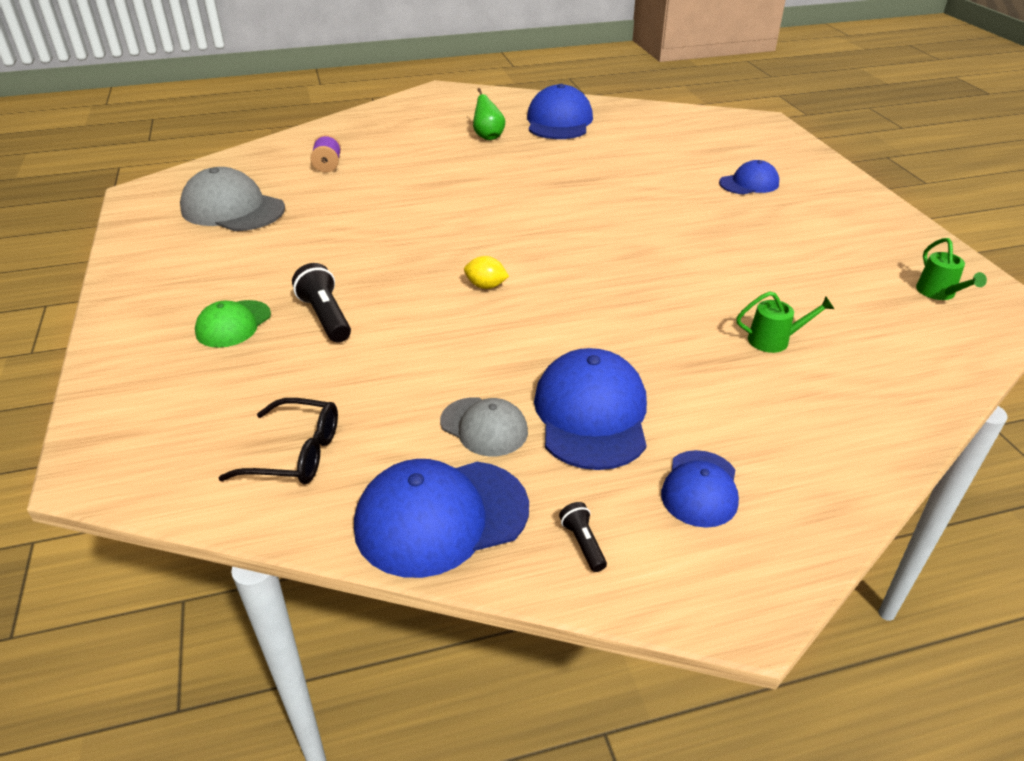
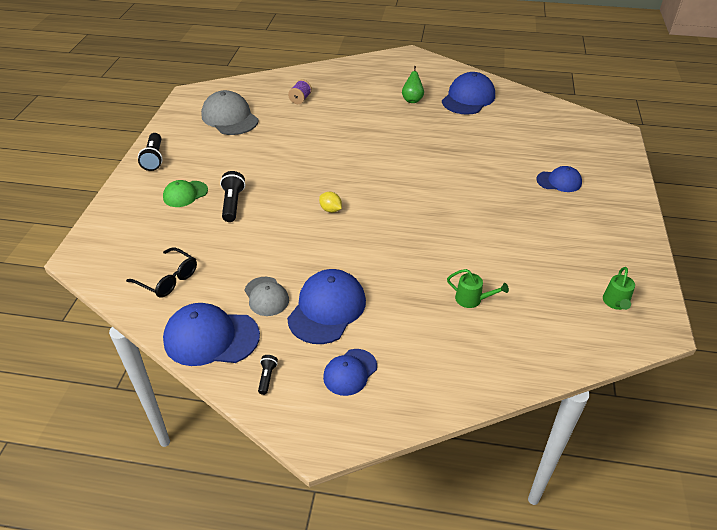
camera: 25 degrees right, 5 degrees up
(139, 289) = (154, 158): none -> black flashlight

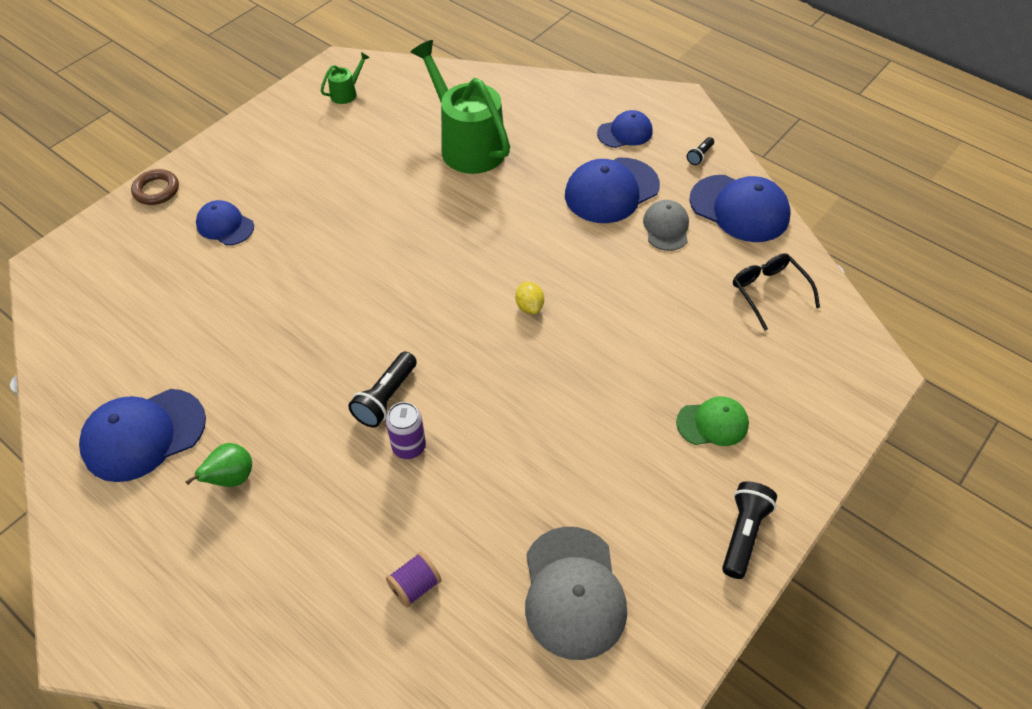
camera: 150 degrees left, 10 degrees up
(232, 204) = (651, 373): black flashlight -> black flashlight (386, 398)
(343, 133) = (409, 447): none -> purple can
(472, 299) = (467, 144): green watering can -> green watering can, size x2.33
(627, 183) = (156, 190): none -> brown ring

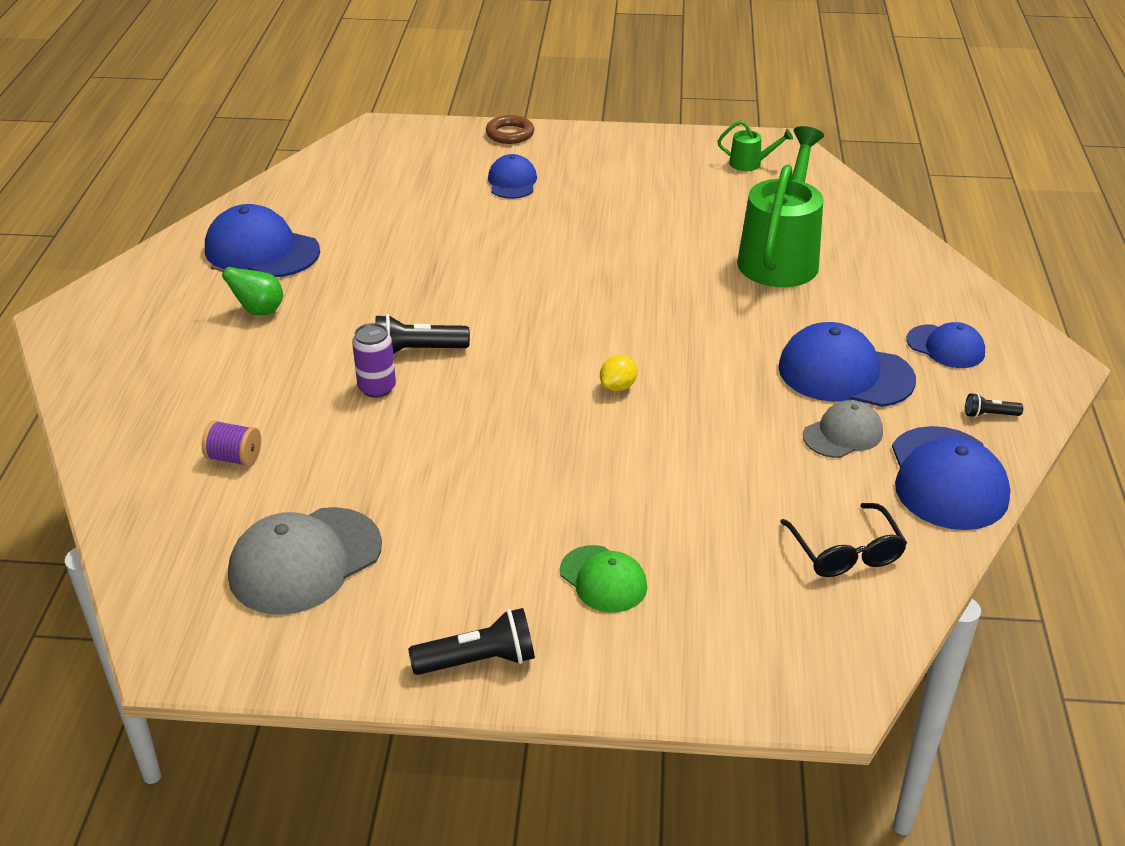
camera: 55 degrees right, 15 degrees down
(768, 292) = (845, 552): black glasses -> black glasses turned 135 degrees clockwise

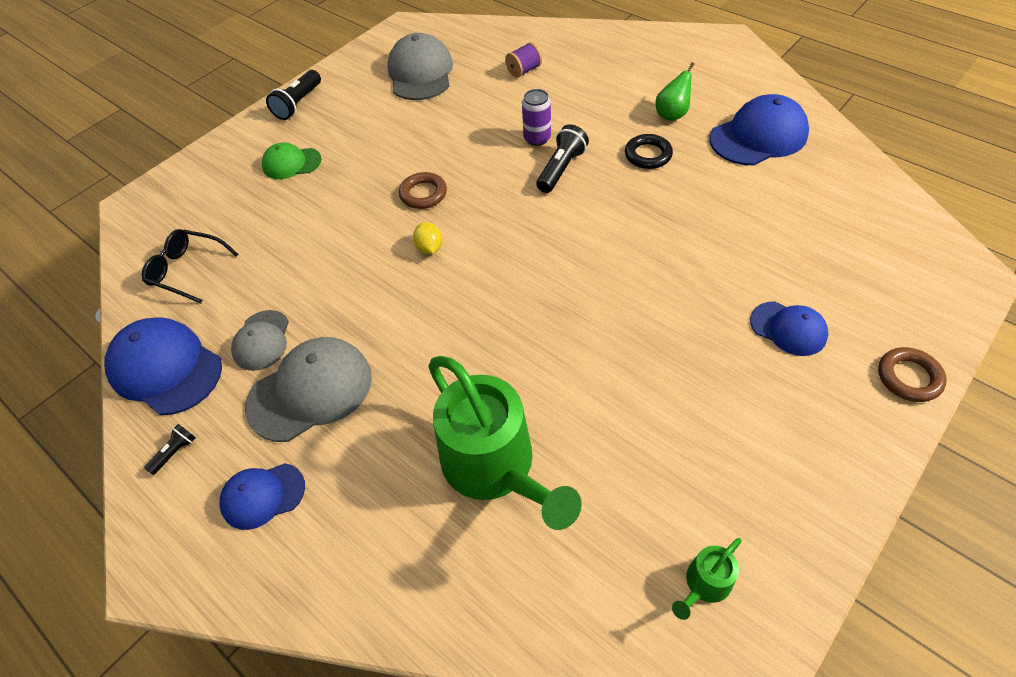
camera: 130 degrees right, 15 degrees up
(346, 304) = (648, 155): none -> black ring
(547, 430) = (423, 194): none -> brown ring
(845, 373) = (310, 391): blue cap -> grey cap

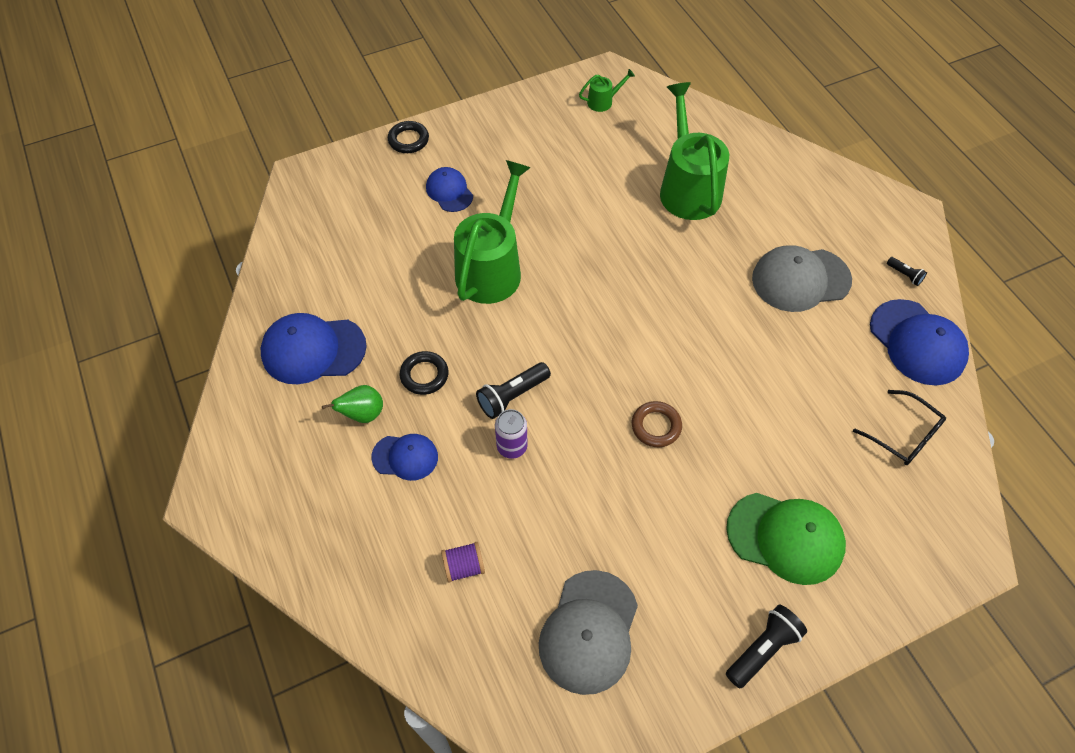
camera: 160 degrees left, 5 degrees up
(175, 452) = (904, 275): black flashlight -> black flashlight turned 105 degrees counterclockwise
(262, 340) = (835, 335): grey cap -> none
(263, 496) = (842, 226): blue cap -> blue cap (405, 457)
(291, 163) = (785, 537): green cap -> green cap, size x1.68
(429, 248) = (672, 362): yellow lemon -> none
(665, 264) = (492, 267): none -> green watering can
(909, 377) = (408, 140): brown ring -> black ring

